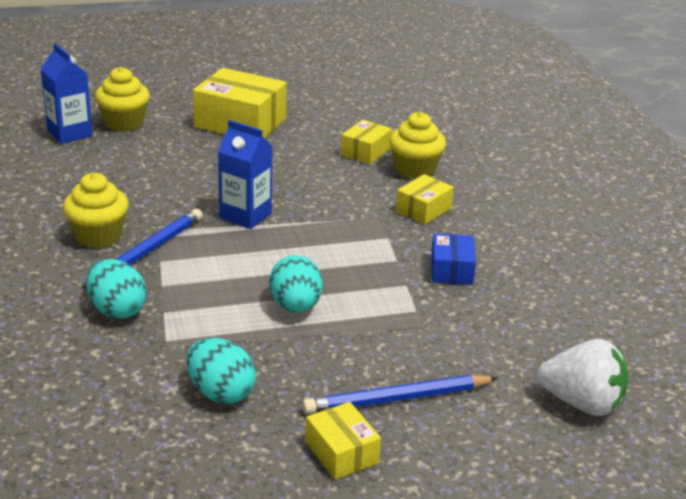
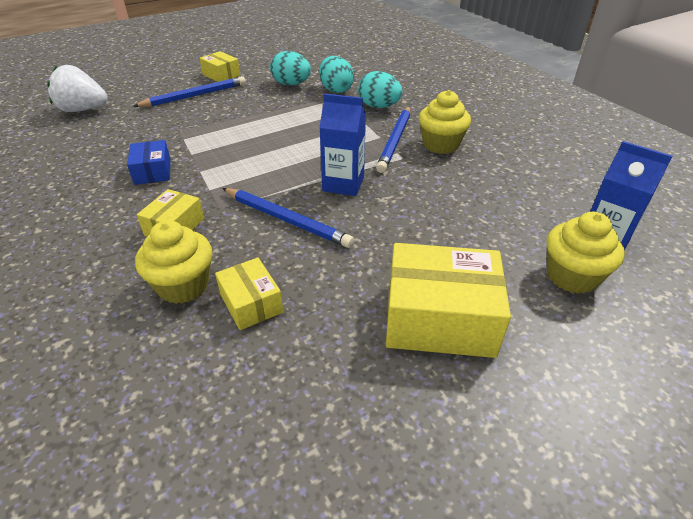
camera: 165 degrees right, 10 degrees up
(295, 306) = (269, 127): turquoise egg -> turquoise egg (336, 90)
(318, 196) = (287, 220): none -> blue pencil
(365, 152) = (251, 303): yellow box -> yellow box turned 45 degrees counterclockwise

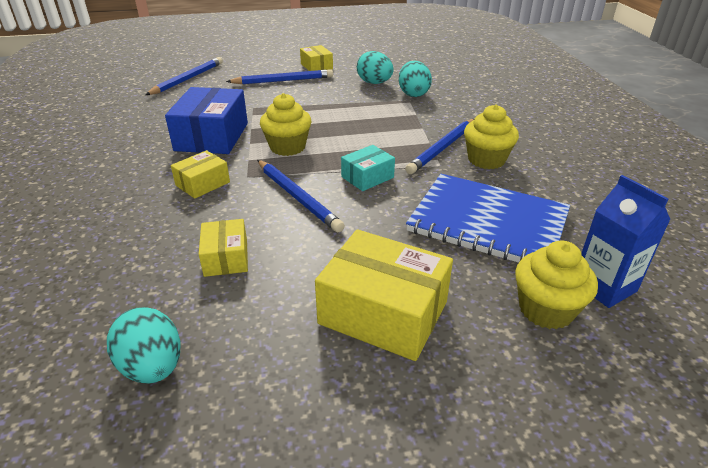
camera: 20 degrees right, 5 degrees down
(83, 110) = (188, 79): white strawberry -> blue pencil
(153, 171) = (212, 137): blue box -> blue box, size x1.84
(183, 285) = (181, 231): yellow cupcake -> yellow cupcake (287, 147)
(343, 184) = (367, 177): blue carton -> turquoise box
(379, 106) = (446, 115): turquoise egg -> turquoise egg (153, 367)
(478, 206) = (488, 223): none -> blue notebook

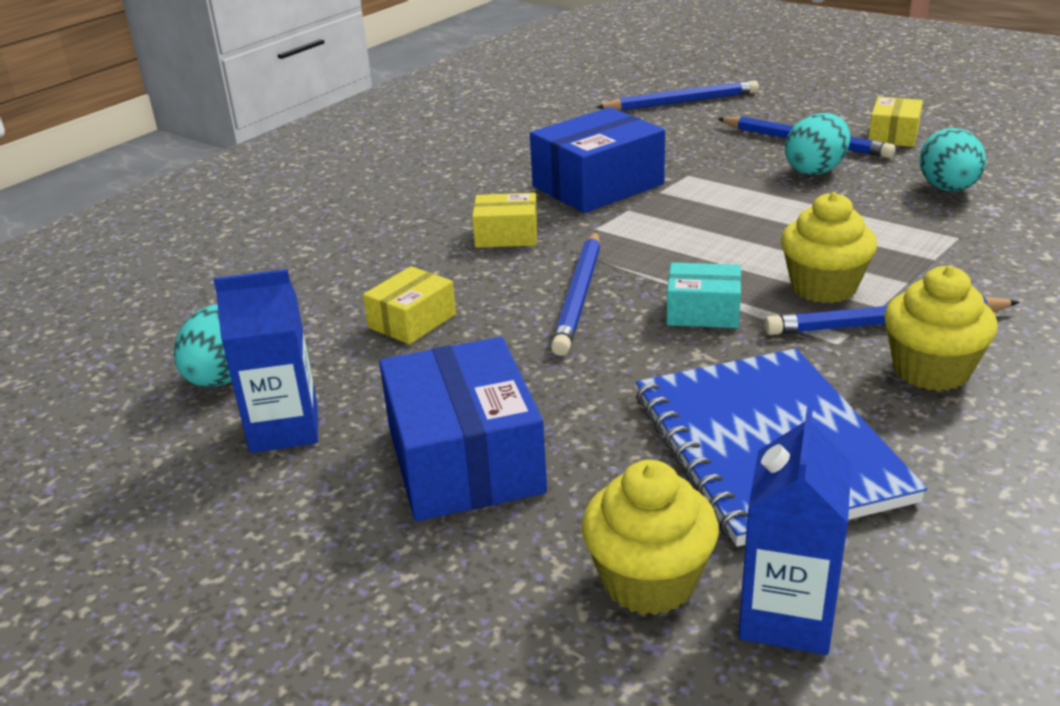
camera: 50 degrees right, 5 degrees down
(253, 368) = (284, 429): none -> blue carton
(287, 147) = (665, 232): yellow cupcake -> yellow cupcake (823, 287)
(383, 312) = (465, 459): yellow box -> blue box
(413, 94) = (988, 227): turquoise egg -> turquoise egg (815, 170)

